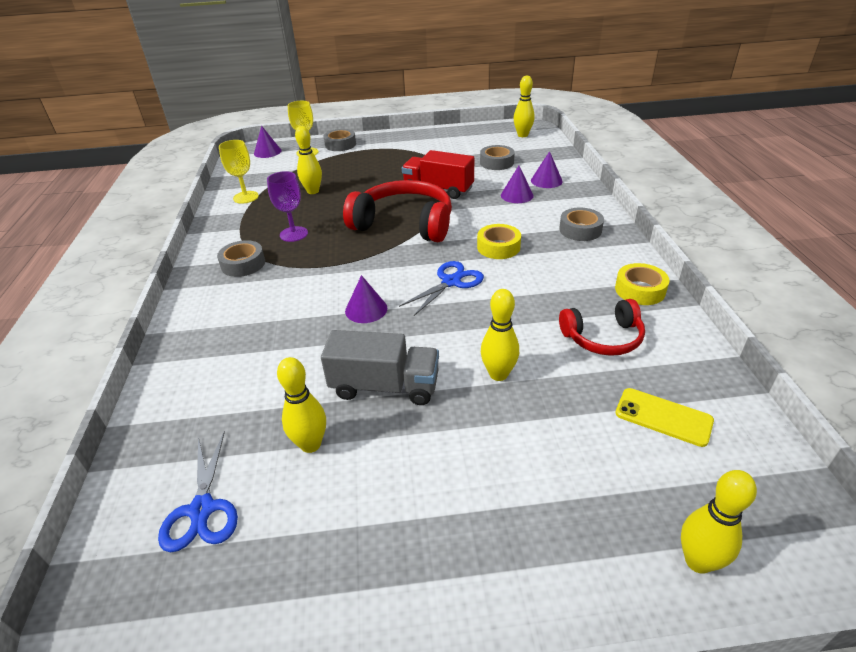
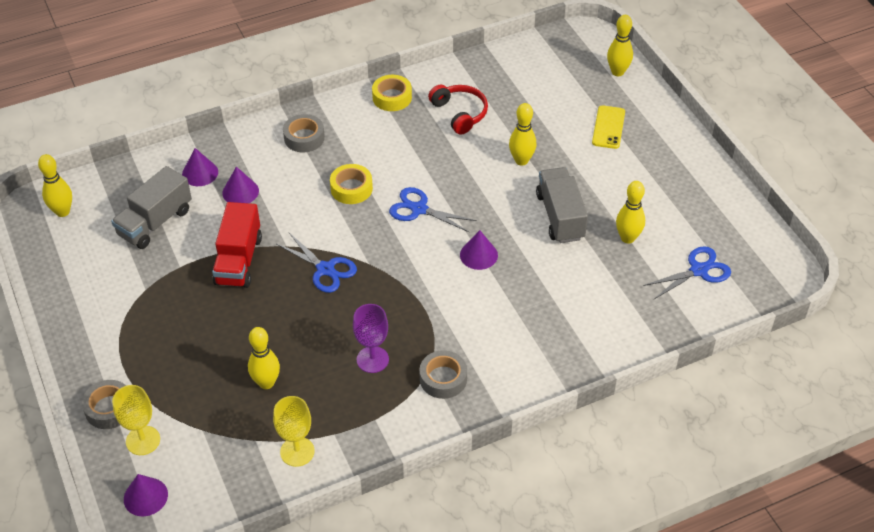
camera: 110 degrees left, 10 degrees up
(404, 224) = (325, 269): red headphones -> blue scissors
(496, 162) = (155, 222): grey tape -> grey truck
(663, 417) = (526, 84): yellow phone -> yellow phone (608, 127)

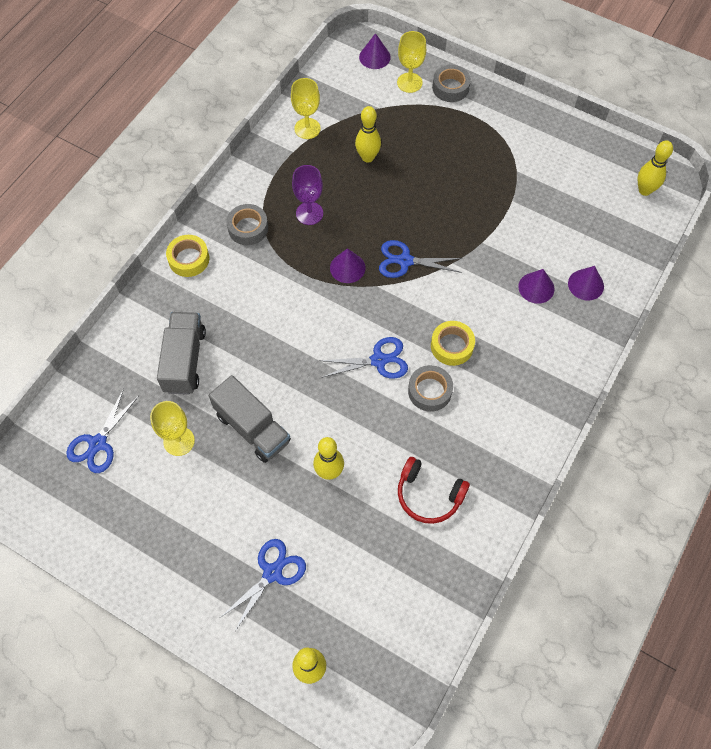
camera: 145 degrees right, 15 degrees up
(155, 222) = (569, 222): grey truck -> grey truck (185, 360)
(238, 260) = (476, 230): red truck -> none
(304, 138) = (540, 373): grey tape -> grey tape (429, 391)
(392, 97) = (508, 473): yellow tape -> yellow tape (189, 259)
(478, 255) = (296, 346): purple cone -> purple cone (347, 267)
(608, 127) = (272, 573): yellow phone -> blue scissors
(627, 238) = (179, 441): yellow bowling pin -> yellow goblet

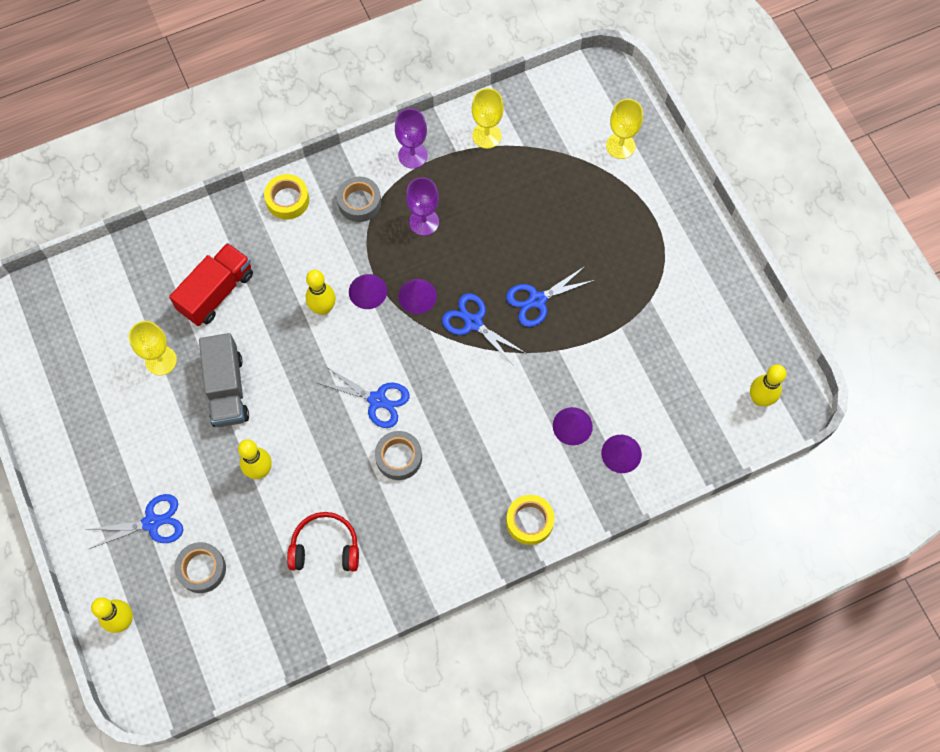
camera: 35 degrees right, 5 degrees up
(98, 443) = (97, 319): blue scissors -> blue scissors (537, 300)
(185, 360) = (216, 292): grey truck -> red truck
(262, 172) = (413, 155): none -> purple goblet
(367, 157) = (519, 199): yellow bowling pin -> yellow bowling pin (323, 308)
(374, 57) = (608, 98): purple cone -> purple cone (367, 291)
(429, 495) = (325, 547): red headphones -> red headphones turned 120 degrees clockwise
(450, 87) = (656, 175): grey tape -> grey tape (202, 569)
(452, 346) = (451, 430): yellow tape -> yellow tape (529, 521)

